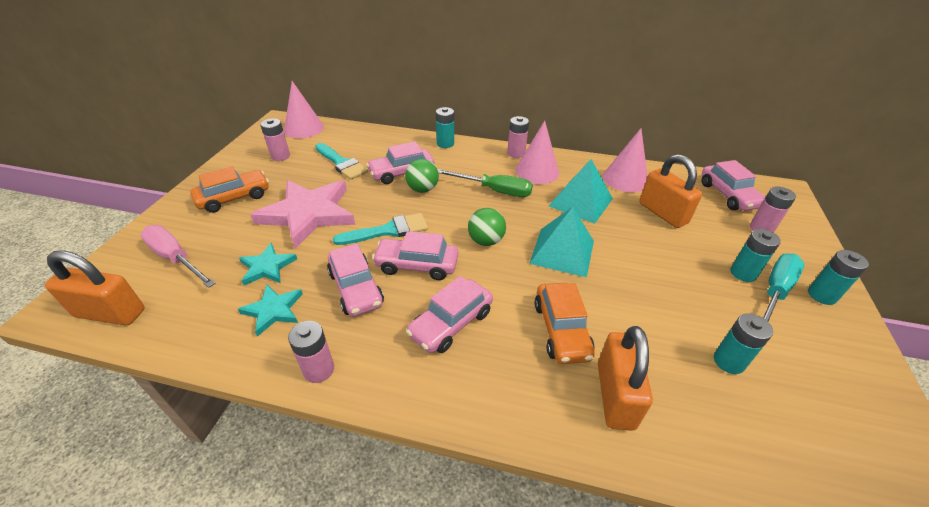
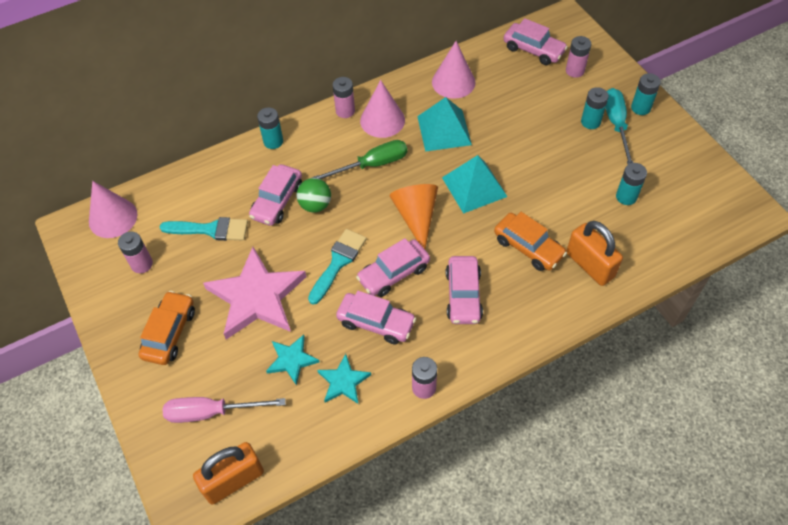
camera: 40 degrees left, 15 degrees up
(486, 241) = (416, 217): green ball -> orange cone
(662, 213) = (506, 101): orange padlock -> none

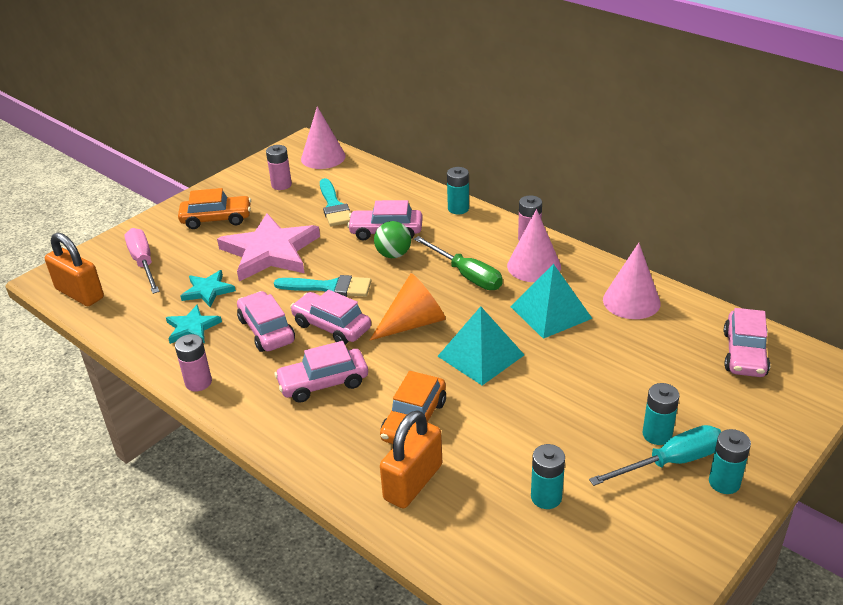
camera: 70 degrees right, 20 degrees down
(376, 322) = (266, 330): pink car -> pink car turned 150 degrees clockwise
(575, 71) = (740, 400): pink battery -> none

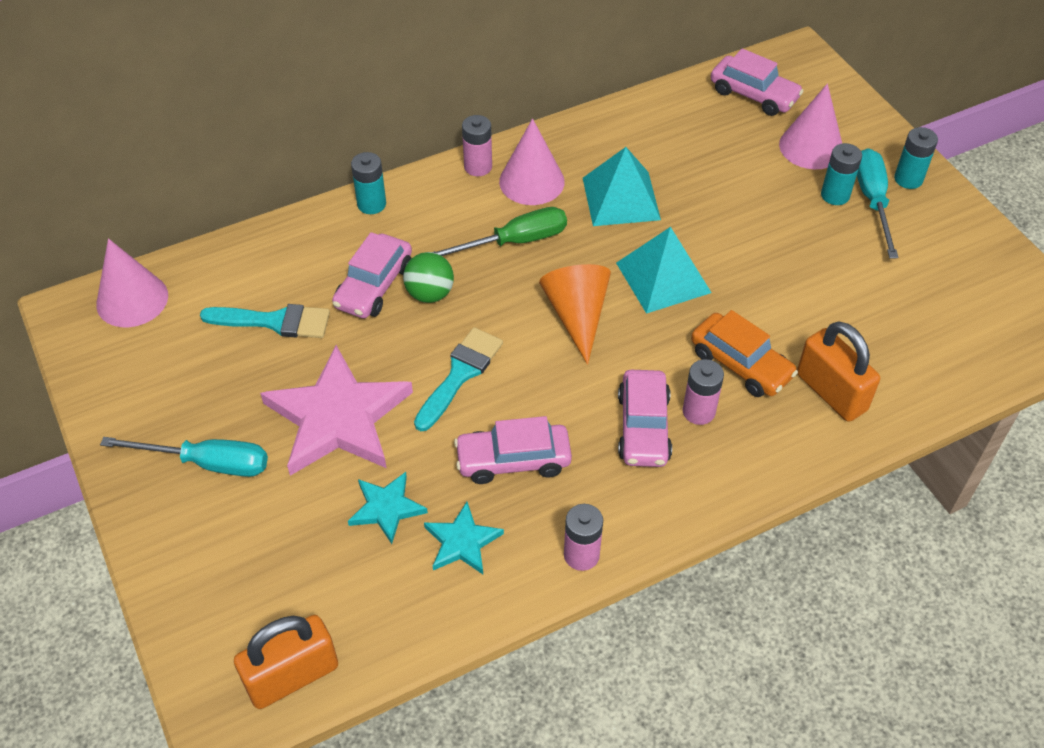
camera: 70 degrees left, 15 degrees up
(143, 263) = (264, 577): pink screwdriver -> none
(216, 219) = (207, 463): orange car -> turquoise screwdriver
(281, 185) = (171, 365): pink battery -> pink battery (698, 411)
(331, 326) = (541, 393): pink car -> none
(546, 497) = (886, 300): turquoise battery -> none
(631, 301) = (636, 133): pink cone -> pink cone (811, 147)

